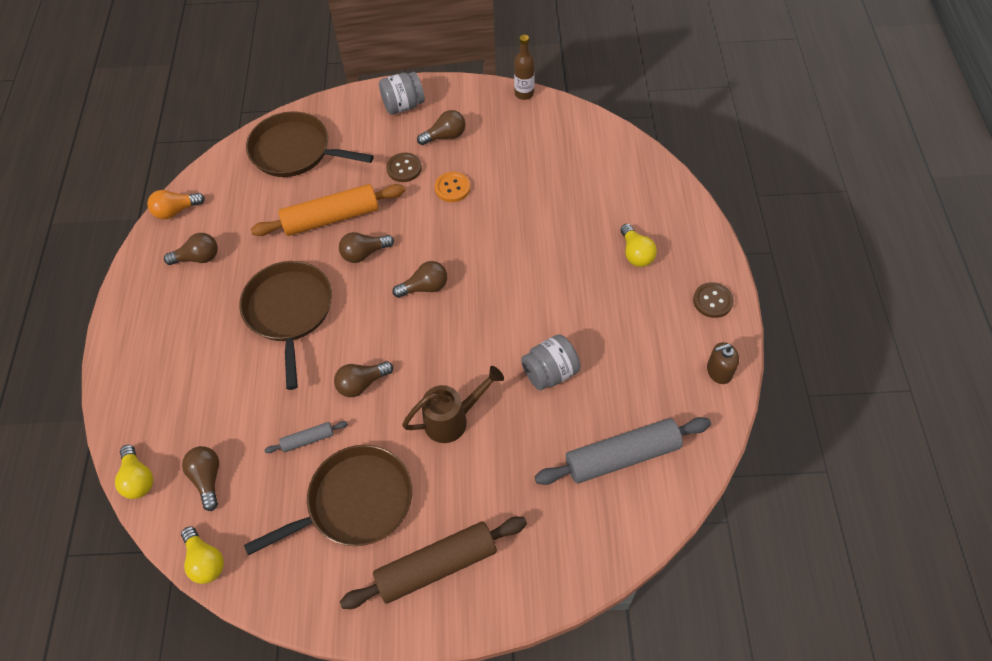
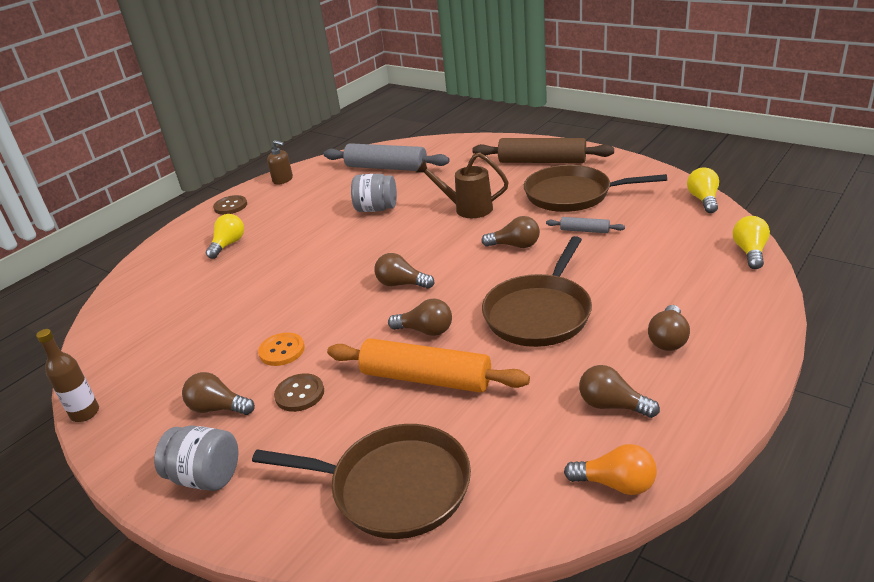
camera: 140 degrees left, 25 degrees down
(207, 478) = (683, 235): brown light bulb -> brown light bulb (668, 339)
(295, 151) = (393, 487): brown pan -> brown pan turned 45 degrees counterclockwise

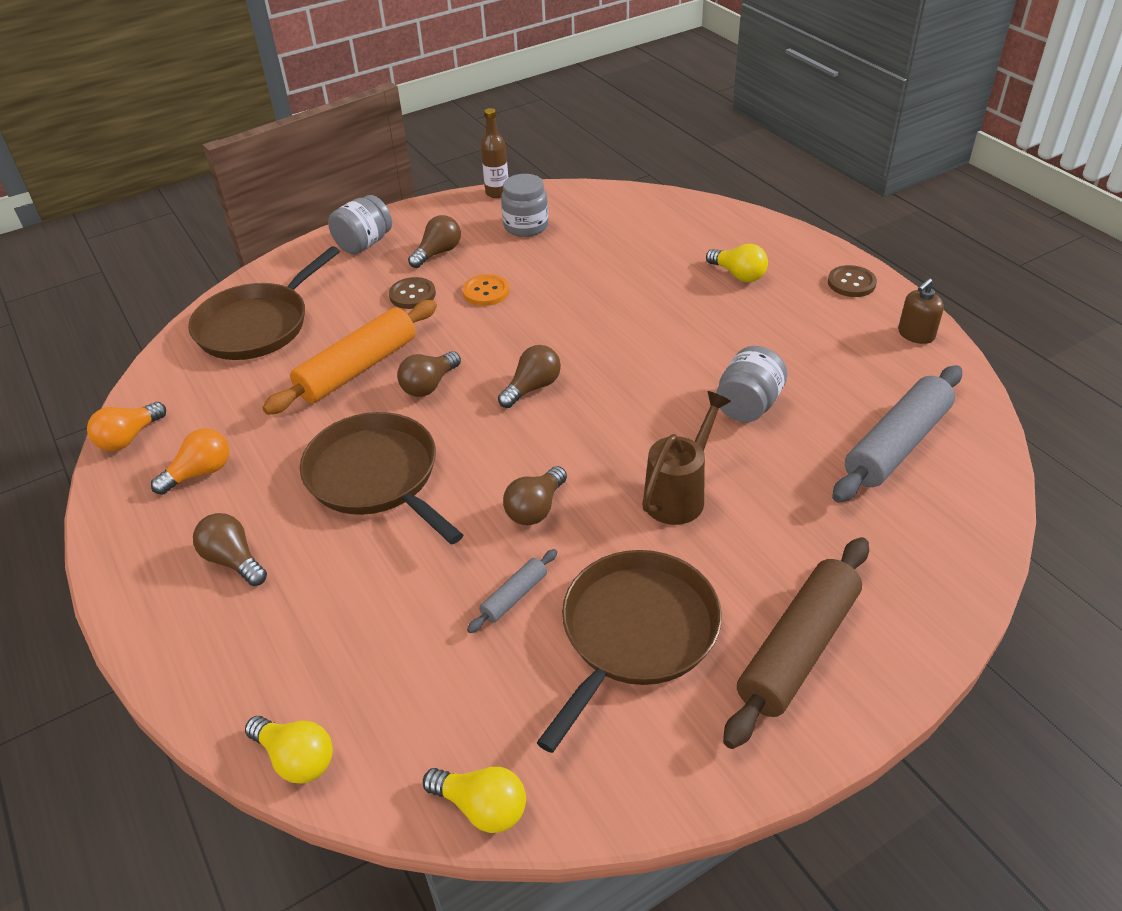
camera: 110 degrees right, 10 degrees up
(159, 368) = (526, 226): none -> grey jar
(612, 405) = (200, 473): brown light bulb -> orange light bulb

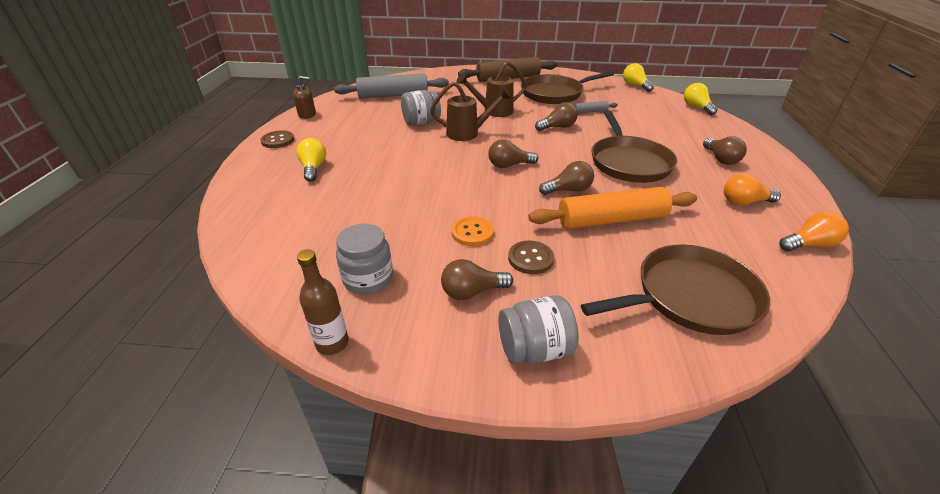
camera: 145 degrees left, 5 degrees down
(651, 418) = (468, 133): none -> brown watering can

